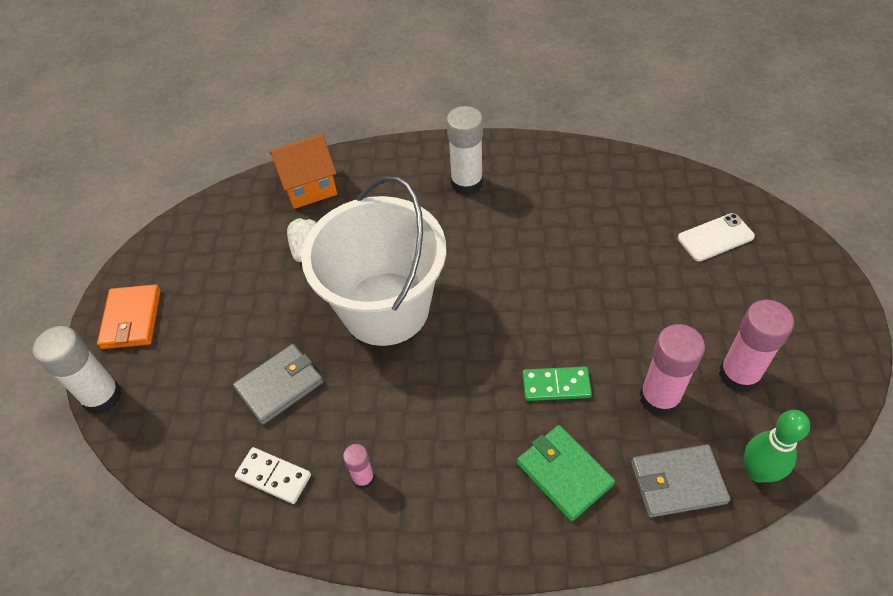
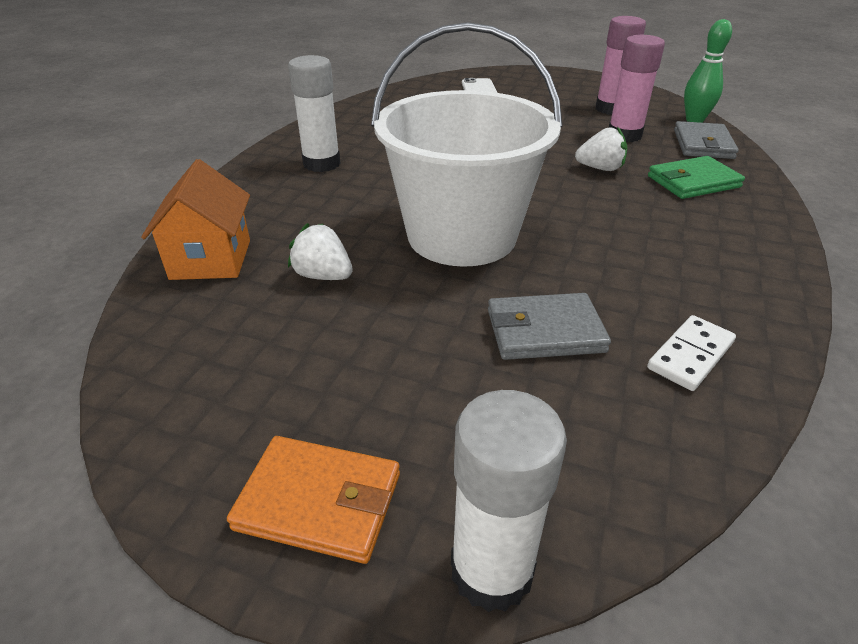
camera: 75 degrees left, 15 degrees down
(280, 385) = (544, 331): grey wallet -> grey wallet turned 75 degrees counterclockwise
(363, 478) = (695, 285): pink glue stick -> none
(556, 385) = (600, 168): green domino -> white strawberry

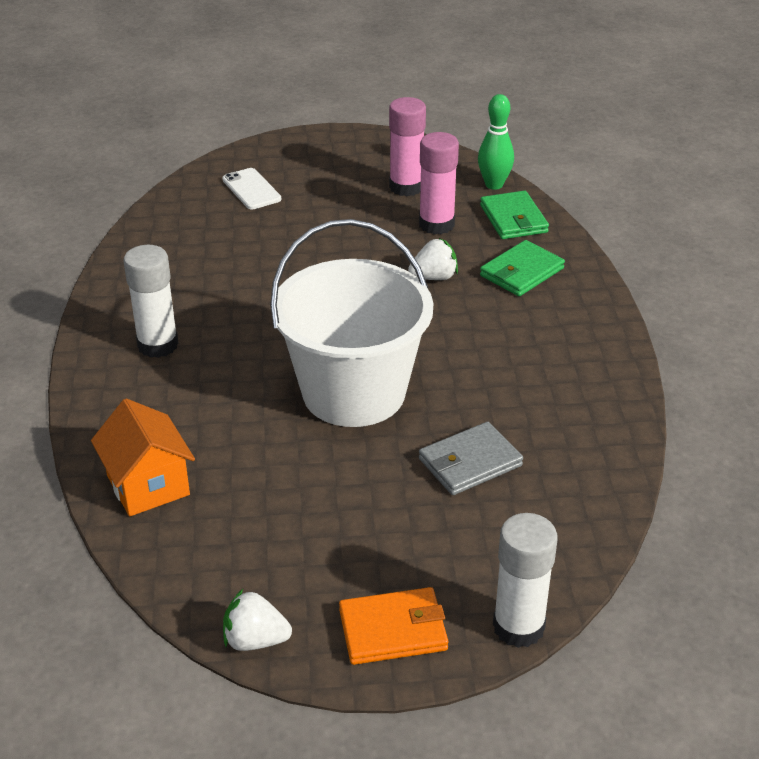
camera: 25 degrees left, 0 degrees up
(323, 276) = (263, 470): white strawberry -> white strawberry (255, 640)
(690, 355) = (578, 449): white domino -> none
(703, 144) = (513, 219): grey wallet -> green wallet

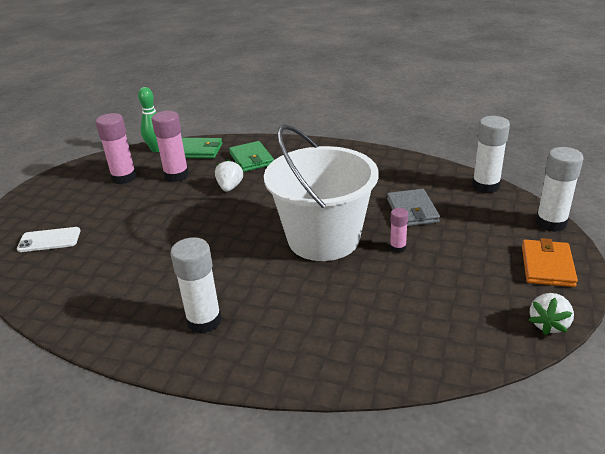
camera: 65 degrees left, 5 degrees down
(148, 485) = (372, 353): orange house -> none
(366, 466) = (398, 247): none -> pink glue stick
(594, 534) = (485, 186): none -> white glue stick

